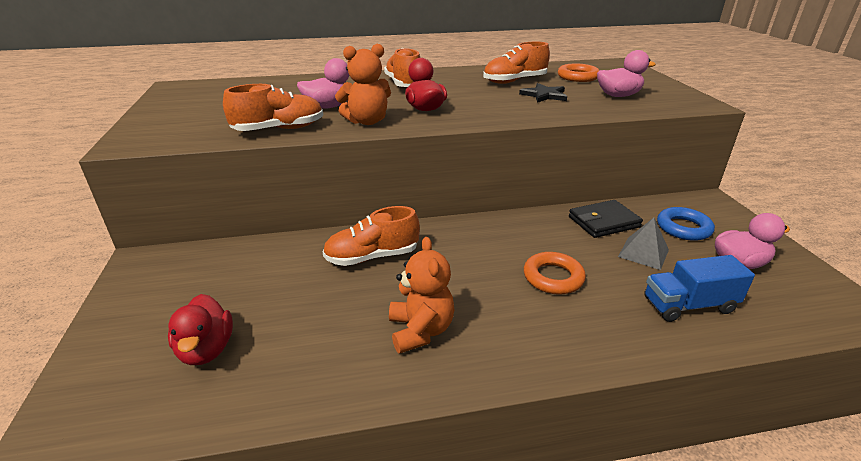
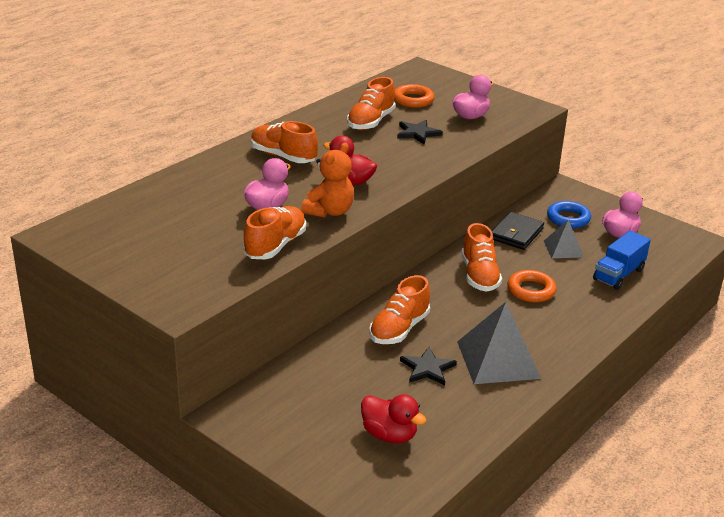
camera: 40 degrees left, 0 degrees up
(341, 303) = (427, 368): none -> black star
(420, 331) = (498, 359): orange teddy bear -> grey pyramid
(515, 243) = (479, 275): none -> orange shoe

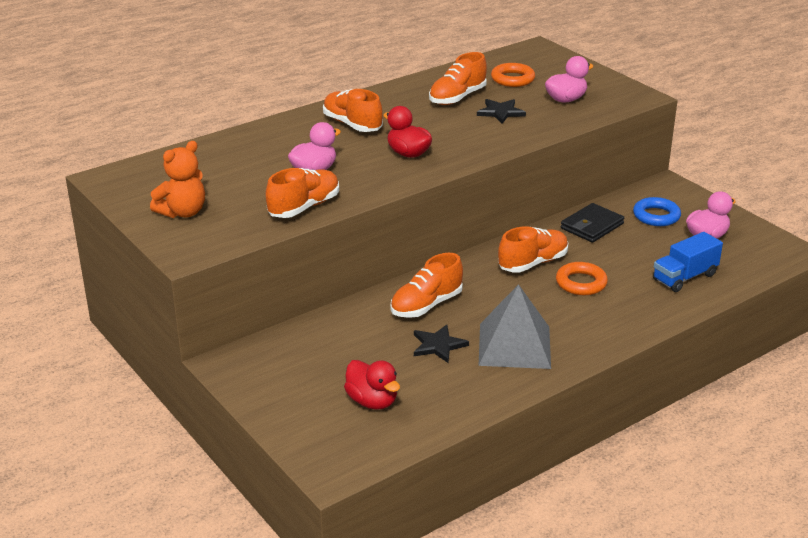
camera: 15 degrees right, 0 degrees up
(329, 211) = (372, 180): orange teddy bear -> orange teddy bear (183, 212)
(479, 275) = (533, 263): orange shoe -> orange shoe turned 135 degrees counterclockwise
(563, 249) = (636, 246): grey pyramid -> none

